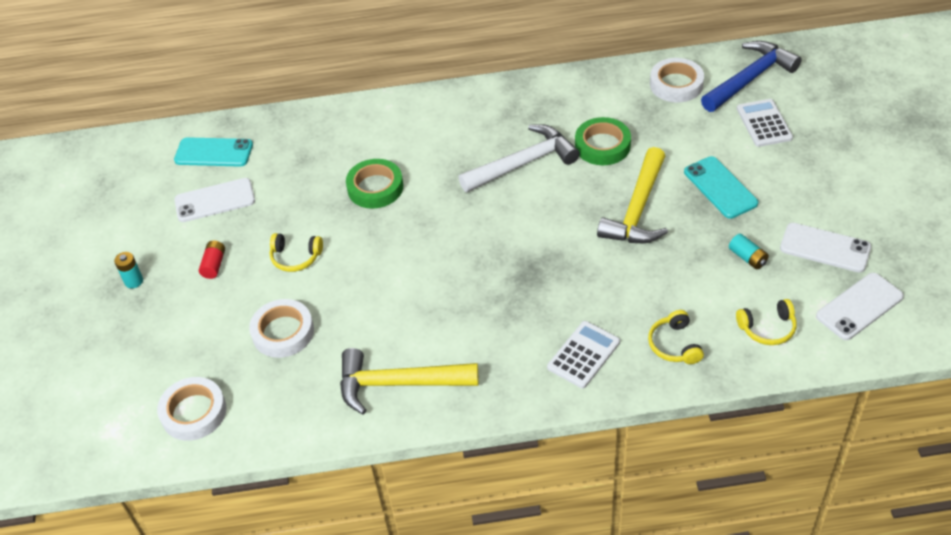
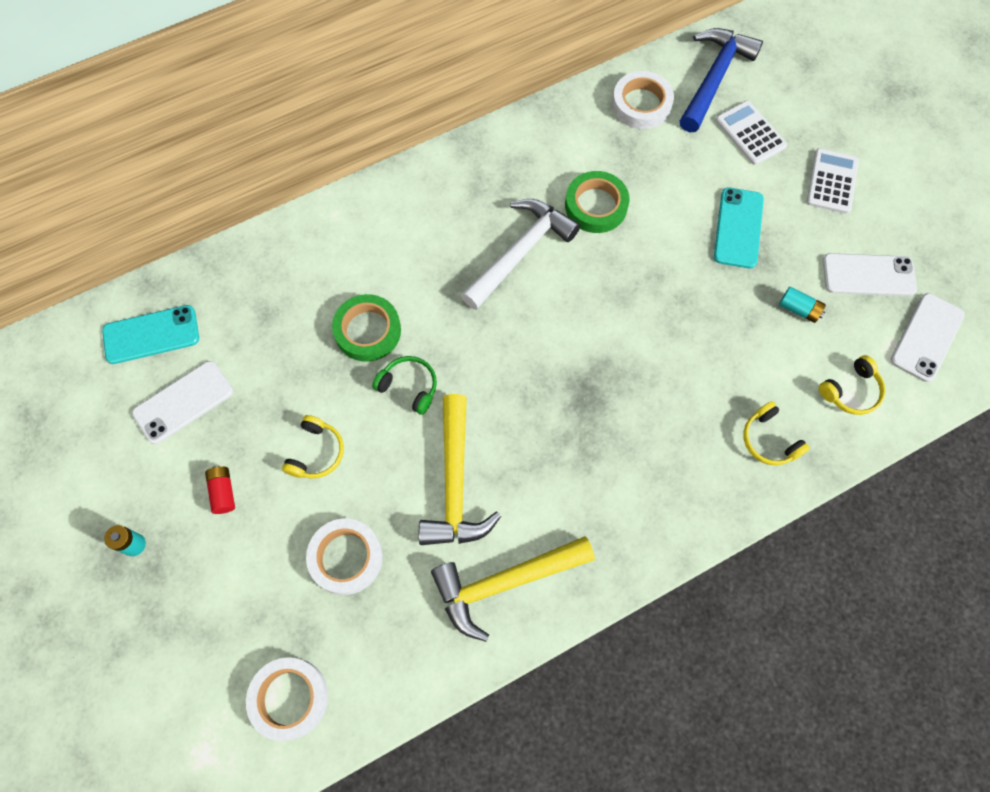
camera: 25 degrees left, 20 degrees up
(295, 257) = (316, 452): yellow headphones -> yellow headphones turned 60 degrees counterclockwise
(388, 232) = (409, 387): none -> green headphones
(583, 355) = (684, 482): white calculator -> white calculator (832, 181)
(638, 209) = (666, 279): yellow hammer -> yellow hammer (455, 483)
(720, 187) = (738, 228): turquoise phone -> turquoise phone turned 60 degrees clockwise

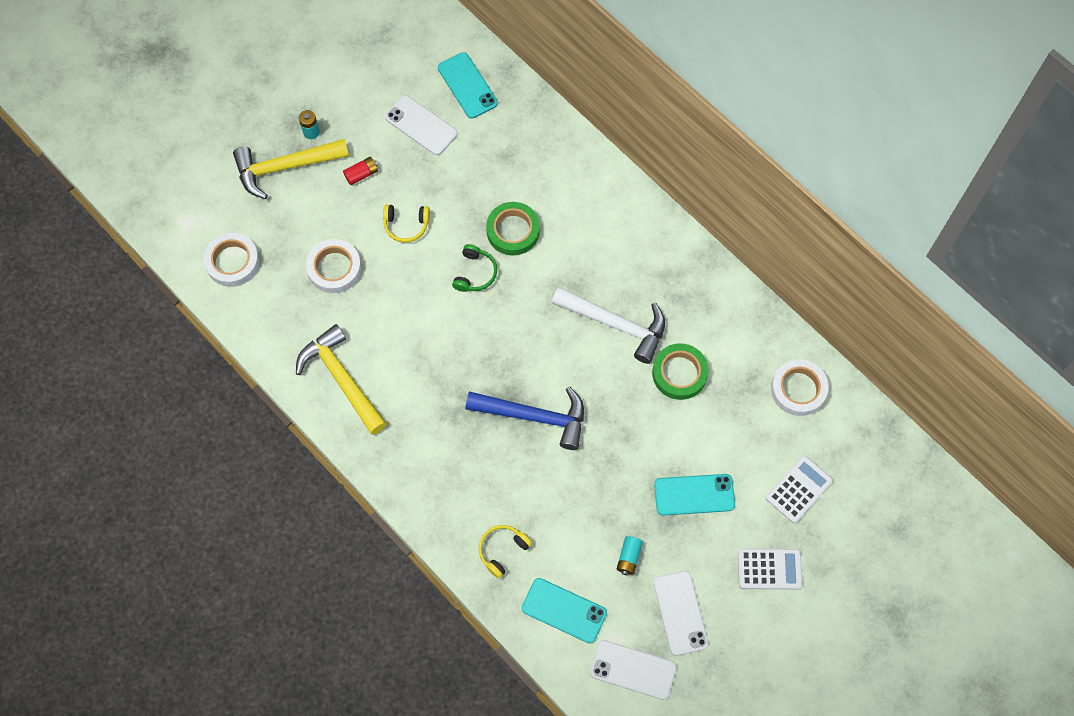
camera: 75 degrees right, 0 degrees up
(455, 483) = (407, 326): yellow hammer -> yellow hammer (285, 167)
(714, 78) = (850, 447): blue hammer -> blue hammer (534, 416)
(851, 391) = (564, 610): yellow headphones -> turquoise phone

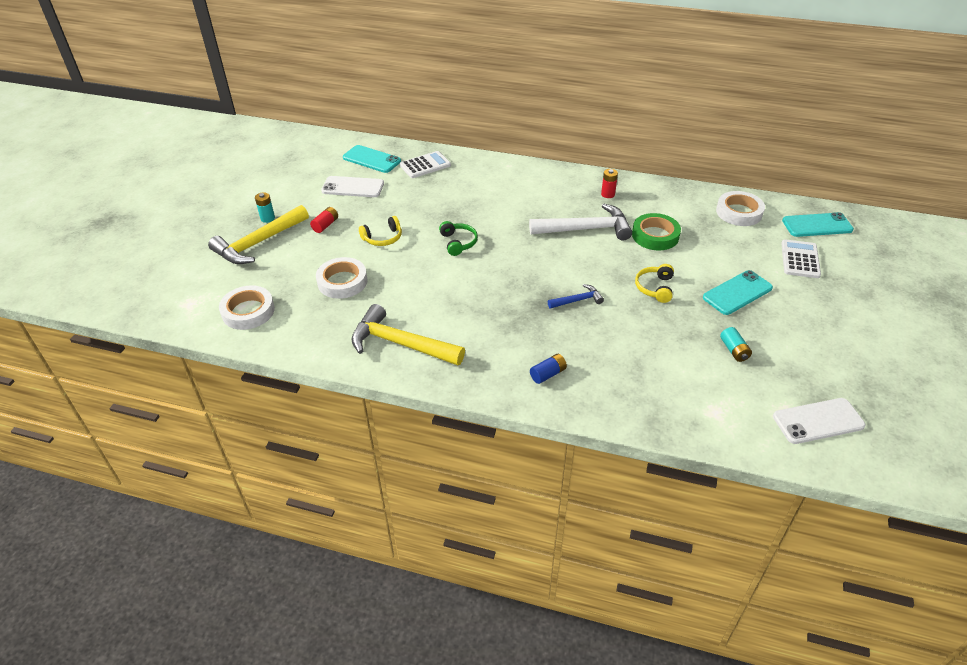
camera: 30 degrees left, 25 degrees down
(444, 487) = (548, 374): none -> blue battery
(502, 550) = (634, 393): yellow headphones -> yellow headphones (655, 288)
(513, 231) = (467, 212): green tape -> none
(534, 416) = (577, 300): blue hammer -> blue hammer, size x0.50
(564, 610) = (723, 409): turquoise phone -> turquoise phone (817, 225)
(680, 283) = (608, 194): none -> red battery
(680, 613) = (808, 365): white phone -> none
(769, 569) = (835, 310): white calculator -> white calculator (425, 165)

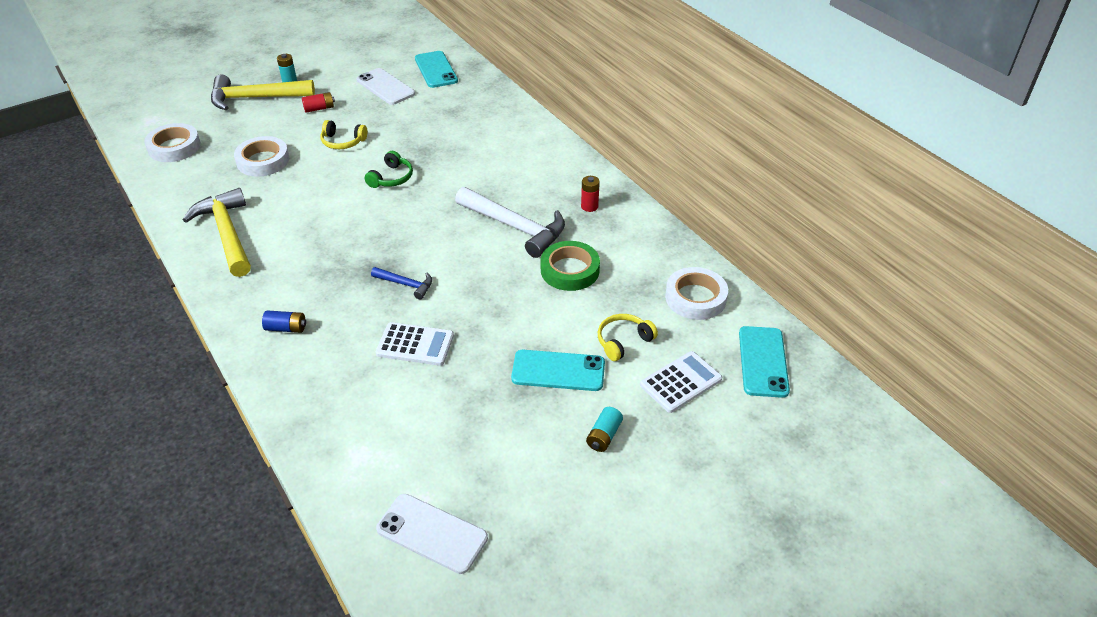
camera: 40 degrees right, 0 degrees up
(425, 165) = (470, 96): white calculator -> white calculator (415, 345)
(655, 288) = (489, 316): yellow headphones -> yellow headphones (623, 341)
(734, 350) = (465, 418): turquoise battery -> turquoise battery (604, 436)
(817, 225) = (763, 361): turquoise phone -> turquoise phone turned 60 degrees clockwise

